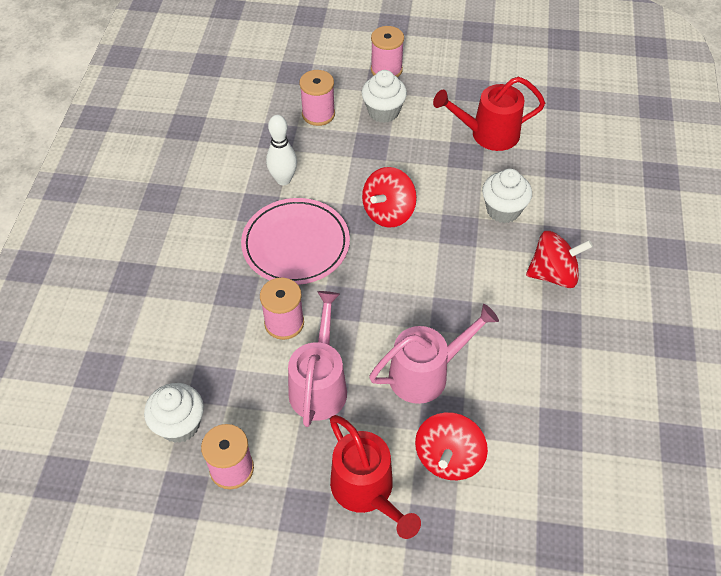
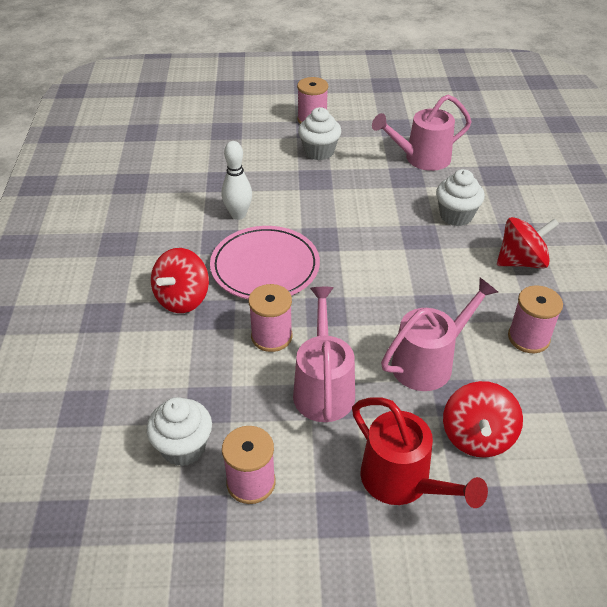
camera: 10 degrees left, 10 degrees down
(318, 114) = (258, 160): pink spool -> pink spool (528, 338)
(388, 212) = (348, 230): red spinning top -> red spinning top (183, 299)
(488, 134) = (421, 159): red watering can -> pink watering can

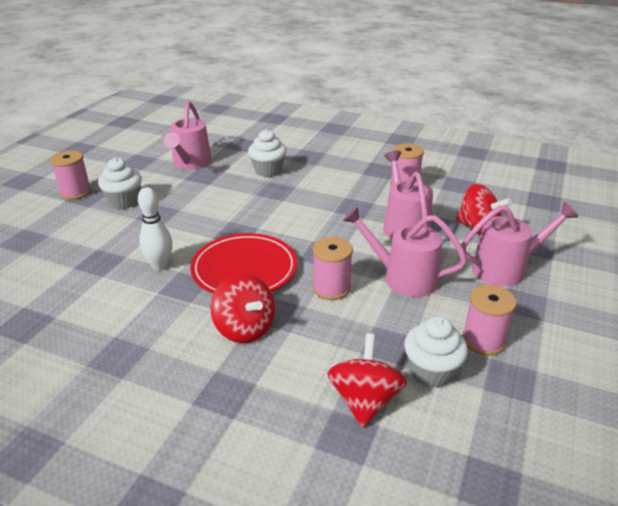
camera: 65 degrees left, 10 degrees down
(265, 267) = (244, 269): pink plate -> red plate
(403, 482) = (506, 268): red watering can -> pink watering can
(521, 261) = (334, 164): red spinning top -> red spinning top (364, 400)

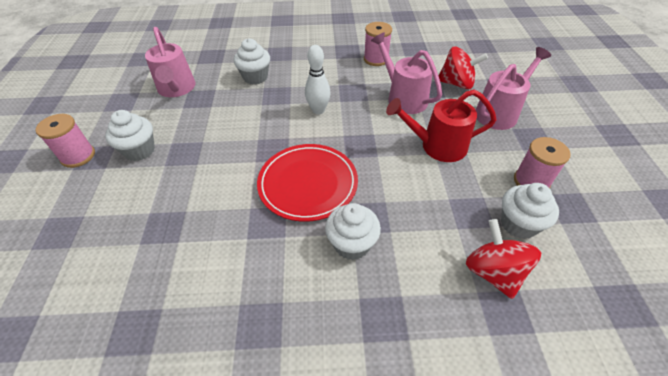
camera: 25 degrees left, 15 degrees up
(160, 265) = (227, 209): white bowling pin -> white bowling pin (318, 110)
(244, 328) = (352, 244): red spinning top -> white cupcake
(331, 288) = (392, 176): pink spool -> none
(402, 277) = (437, 146): pink watering can -> red watering can

